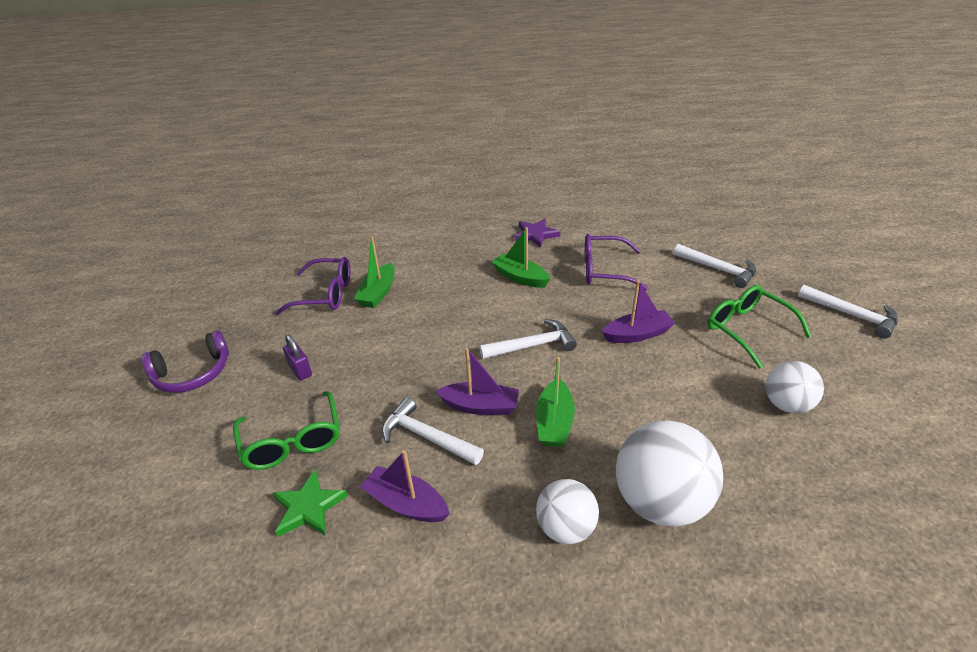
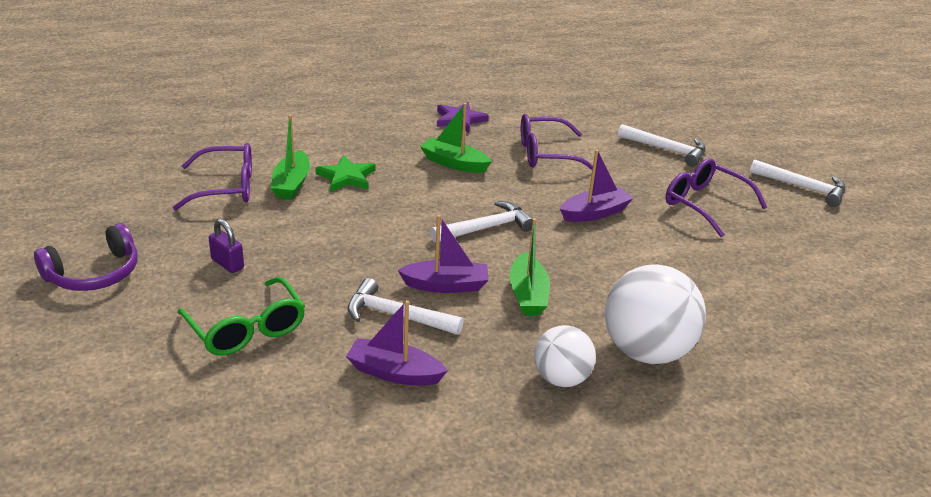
camera: 15 degrees left, 5 degrees down
(308, 507) = (289, 384): green star -> green star (346, 177)
(748, 330) = (705, 204): green glasses -> purple glasses
(786, 404) = (751, 266): white ball -> none

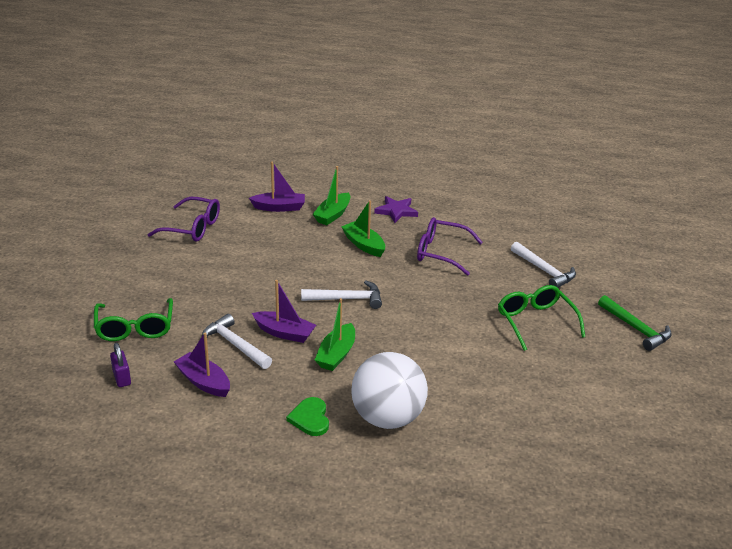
camera: 25 degrees right, 0 degrees up
(94, 274) = (72, 268): purple headphones -> none
(227, 264) = (155, 281): purple padlock -> purple padlock (122, 378)
(291, 184) = (237, 235): green boat -> green boat (333, 215)
(346, 177) = (278, 238): green star -> none
(561, 379) = (310, 418): white ball -> green heart
(595, 213) = (439, 307): purple boat -> purple boat (279, 207)
(705, 204) = (535, 322): purple glasses -> green glasses
(803, 188) = (636, 329): white hammer -> green hammer

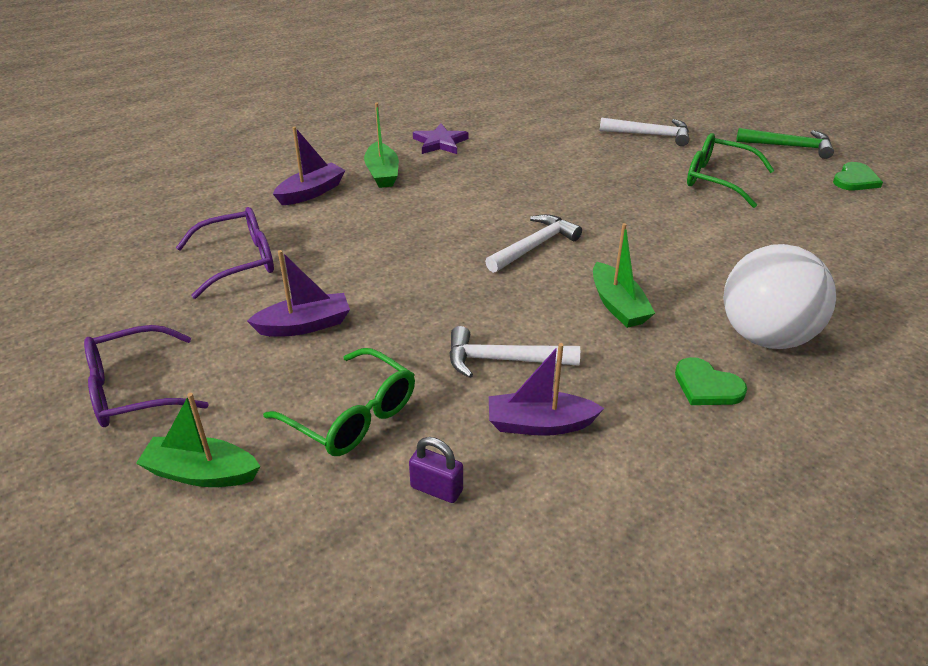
camera: 40 degrees left, 5 degrees up
(284, 333) = (532, 315): purple boat -> purple boat (304, 325)
(363, 245) = (462, 187): green boat -> green boat (201, 473)
(441, 253) = (544, 160): purple glasses -> purple glasses (134, 390)
(640, 374) = (855, 180): none -> green heart

